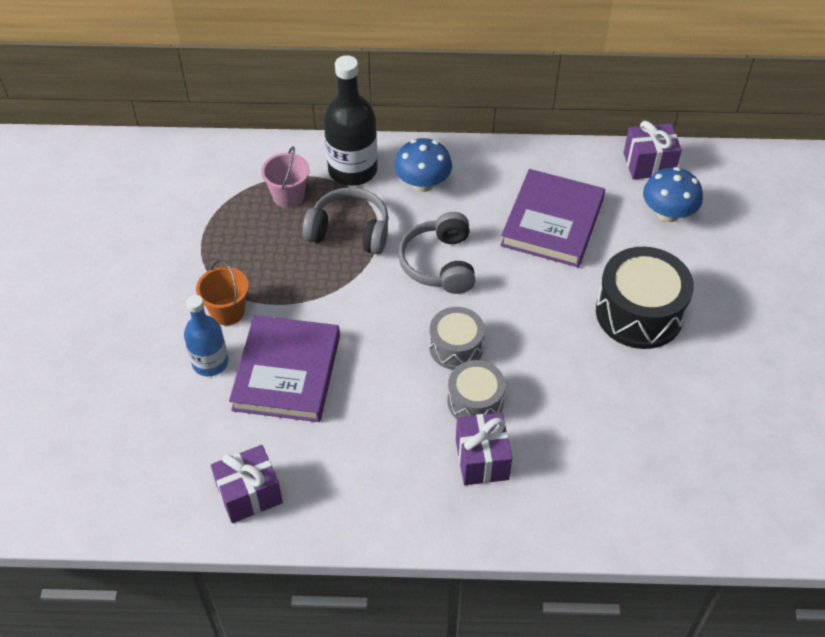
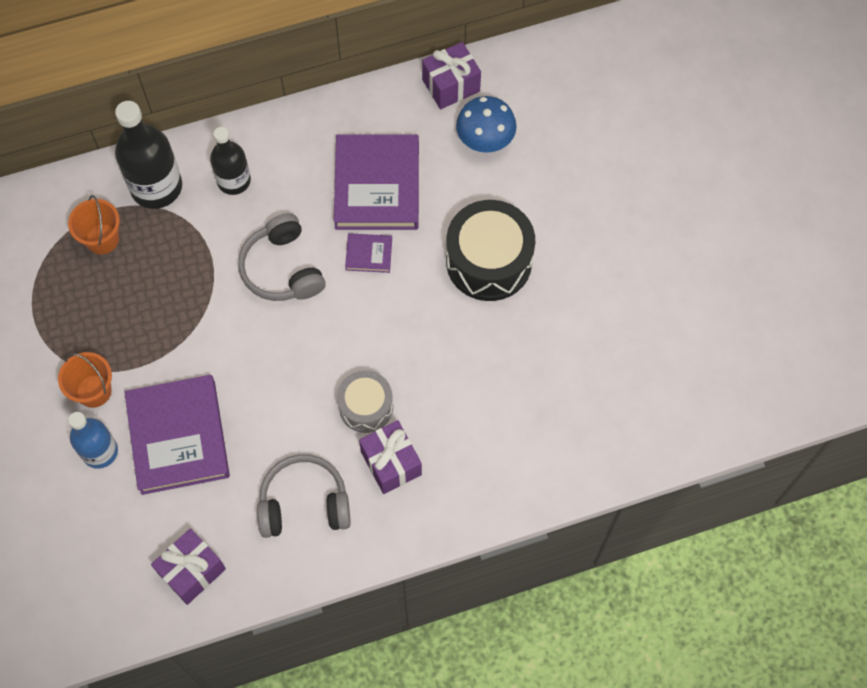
camera: 20 degrees left, 15 degrees up
(288, 196) = (102, 239): pink bucket -> orange bucket
(349, 231) = (180, 260): grey headphones -> grey headphones (304, 503)
(423, 184) = (234, 180): blue mushroom -> black bottle
(456, 347) = (329, 355): grey drum -> none
(524, 275) = (369, 254): none -> purple book

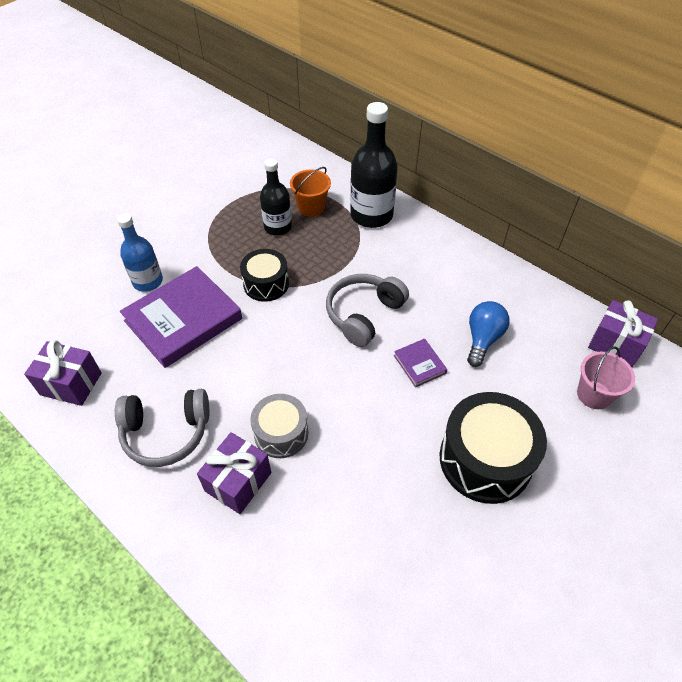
camera: 60 degrees right, 15 degrees down
(94, 391) = (194, 256): orange bucket -> none
(183, 337) = (266, 284): none -> black drum
(234, 180) = (411, 252): black bottle -> black bottle (278, 227)
(304, 503) = (166, 432): grey headphones -> grey headphones turned 120 degrees clockwise
(377, 185) = (483, 339): purple book -> blue light bulb
(485, 139) = (594, 394): blue mushroom -> pink bucket

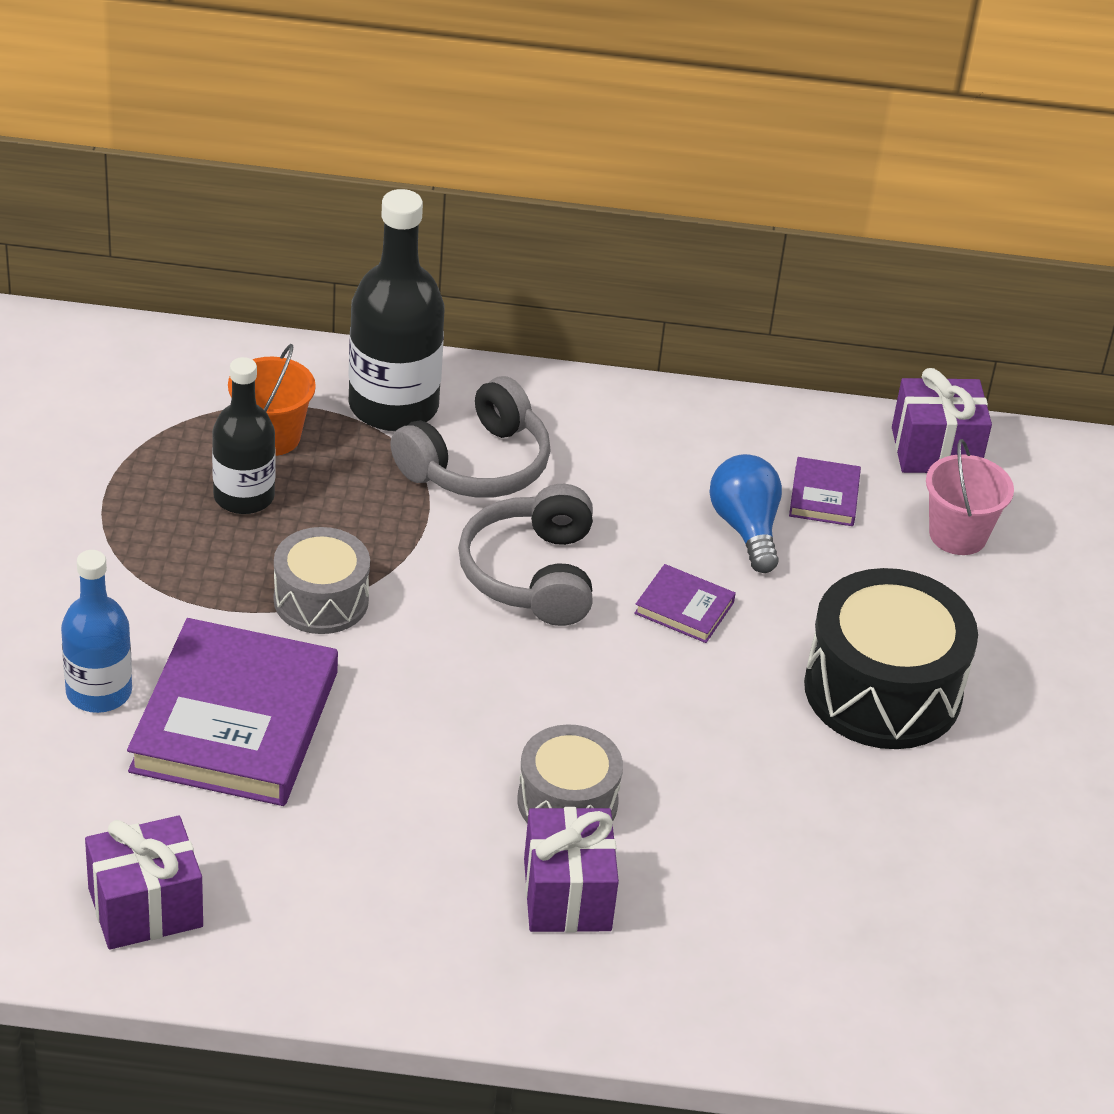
camera: 40 degrees left, 10 degrees down
(166, 432) = (387, 891): grey headphones -> grey headphones (477, 465)
(266, 284) = (321, 600): black drum -> grey drum
(536, 341) = (824, 496): none -> purple book

